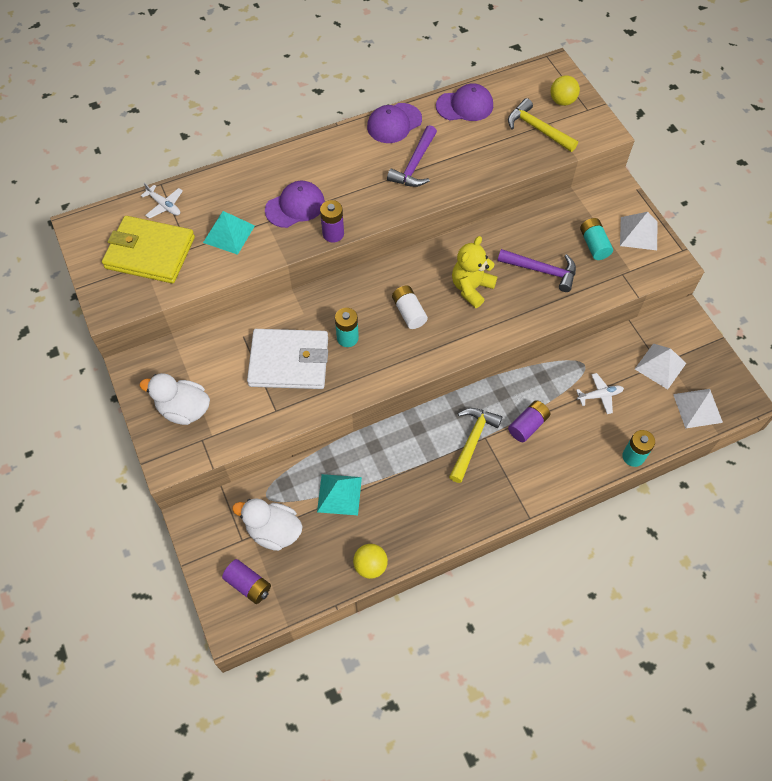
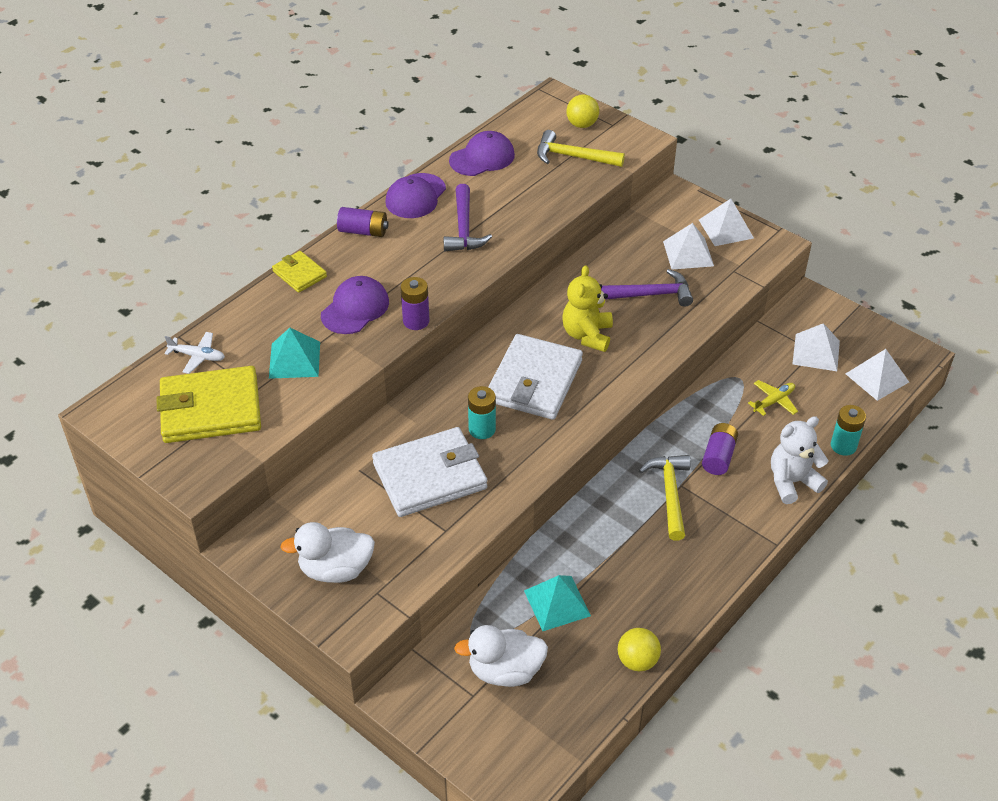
camera: 25 degrees left, 15 degrees down
(248, 585) = (510, 739): purple battery -> purple battery (363, 231)
(272, 162) = (299, 274): none -> yellow wallet
(409, 312) = (534, 381): white battery -> white wallet
(573, 470) = (792, 482): none -> white teddy bear
(594, 245) = (688, 253): turquoise battery -> white pyramid
(600, 395) = (774, 401): white plane -> yellow plane

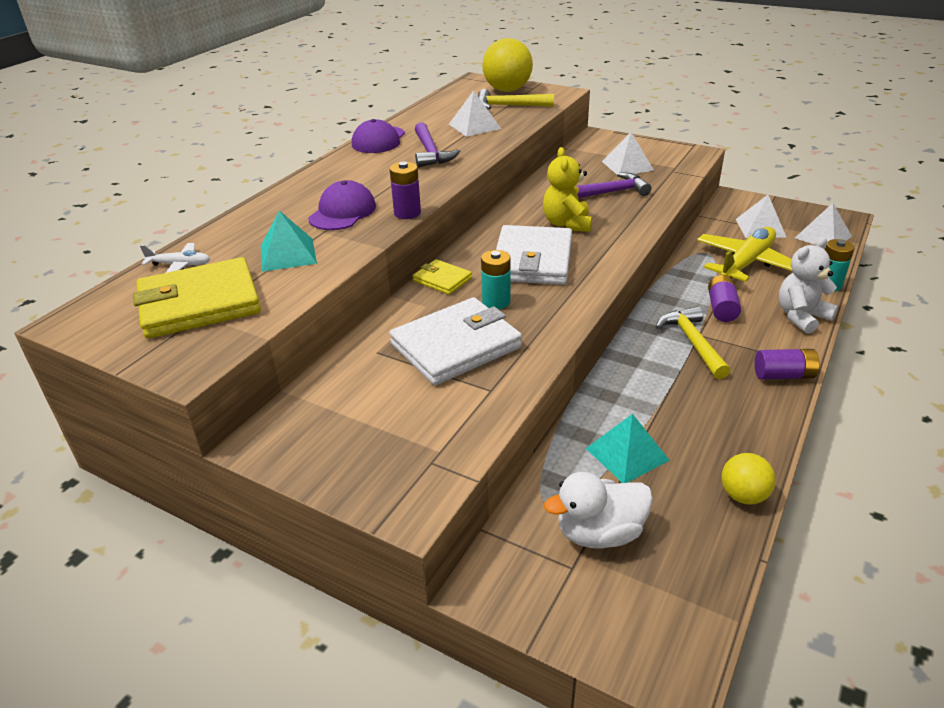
camera: 10 degrees left, 10 degrees down
(299, 274) = (280, 197): yellow wallet -> yellow wallet (442, 280)
(335, 569) = (374, 447): white duck -> none
(363, 231) = (336, 164): purple battery -> purple battery (783, 375)
(482, 158) = (430, 114): purple cap -> none
(582, 124) = (507, 90): yellow ball -> yellow ball, size x1.76
(726, 229) = (650, 149): white pyramid -> white pyramid (474, 126)
(774, 401) = (746, 263): yellow plane -> yellow plane, size x2.09

